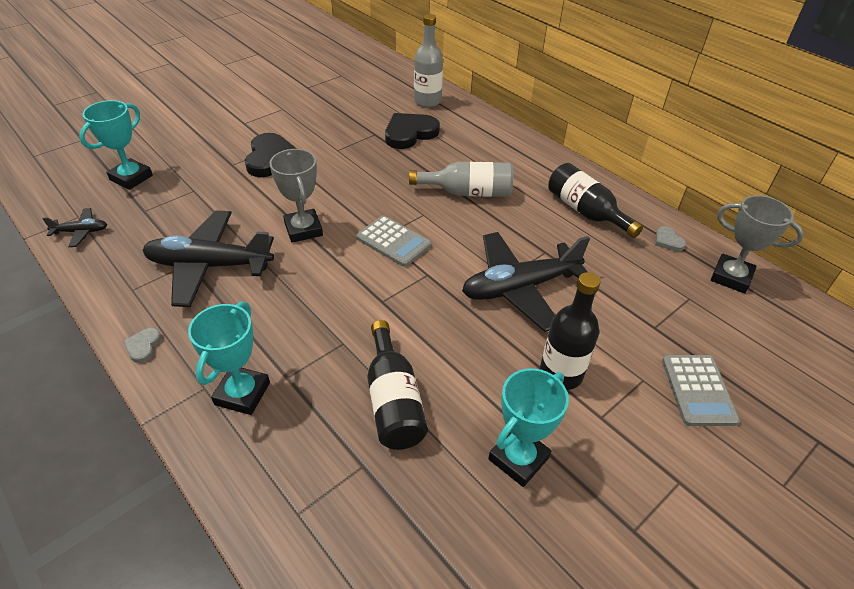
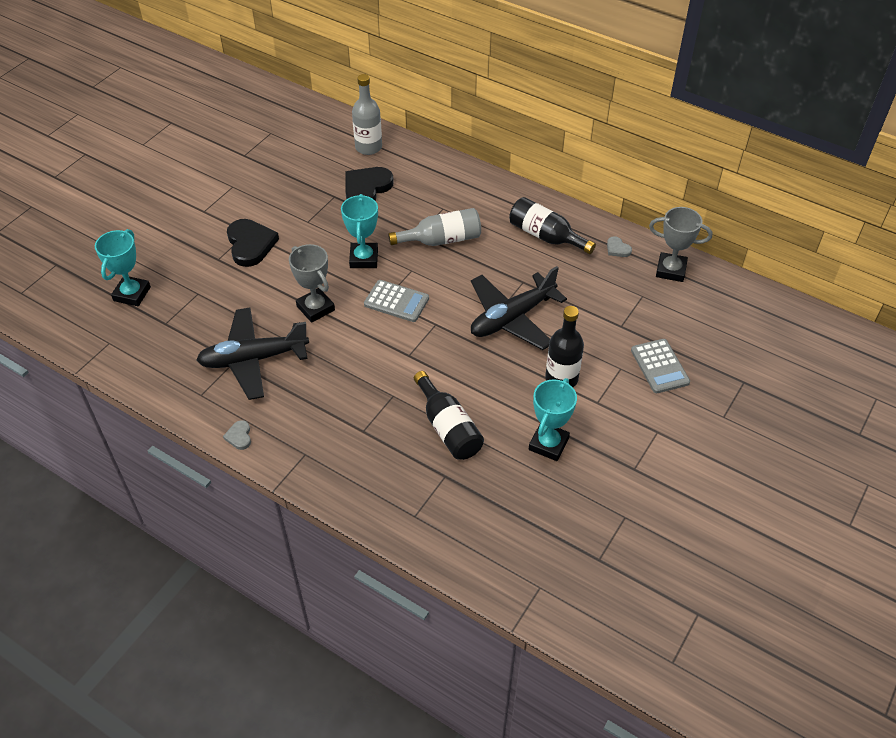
camera: 15 degrees left, 5 degrees up
(81, 232) = (122, 356): black plane -> none
(242, 393) = (336, 451): turquoise trophy -> turquoise trophy (364, 258)

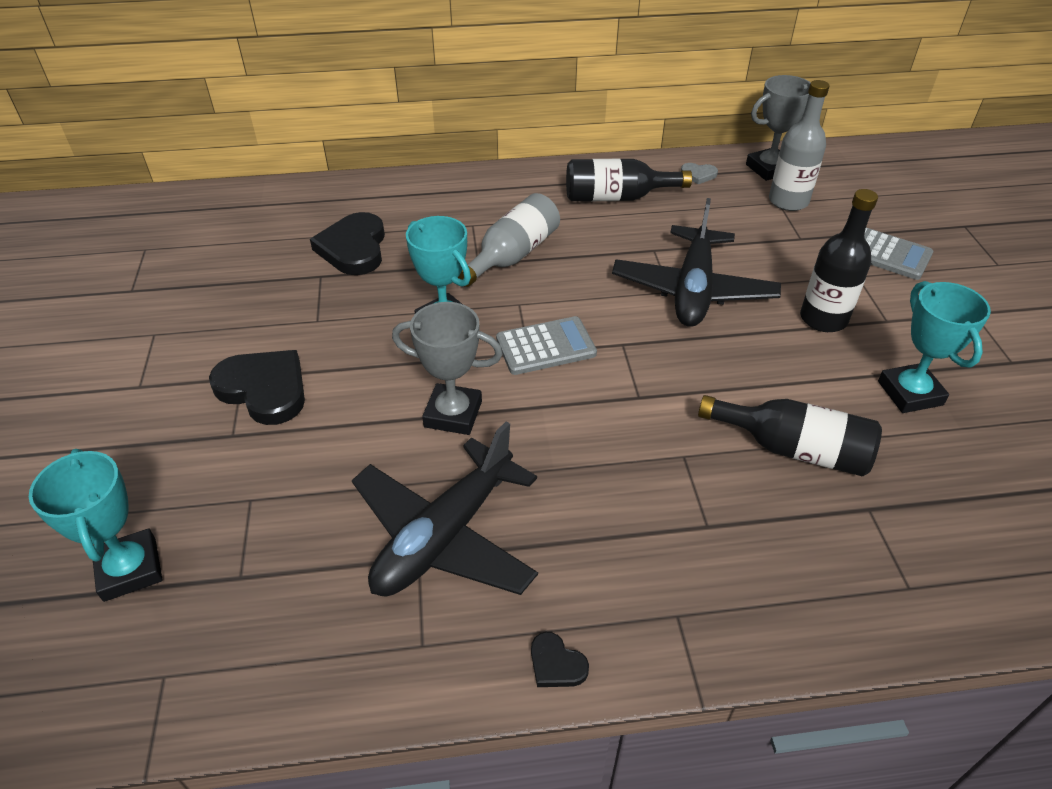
camera: 40 degrees left, 5 degrees down
(239, 436) = (556, 664): grey heart -> black heart
(368, 147) = (303, 207): grey bottle -> grey bottle (788, 201)

